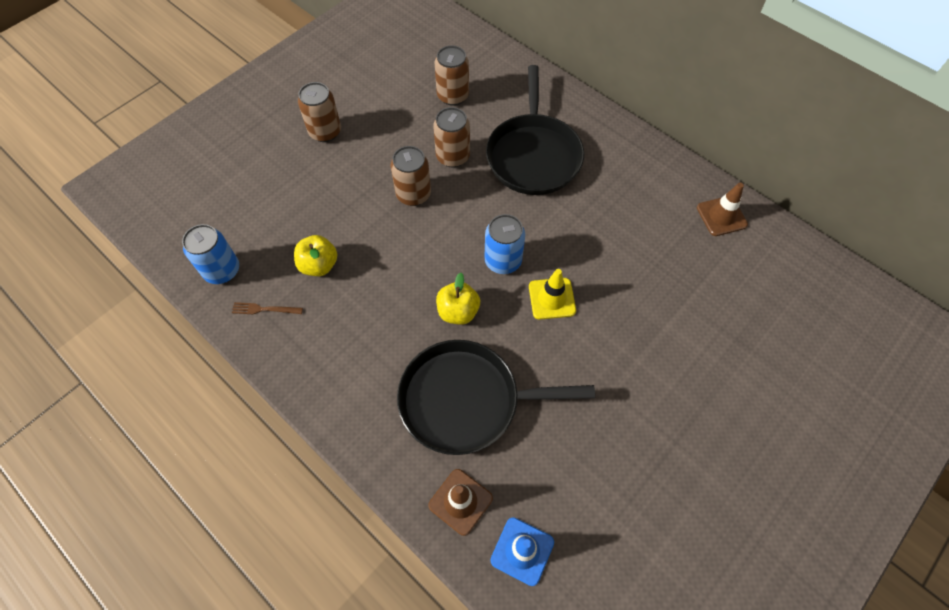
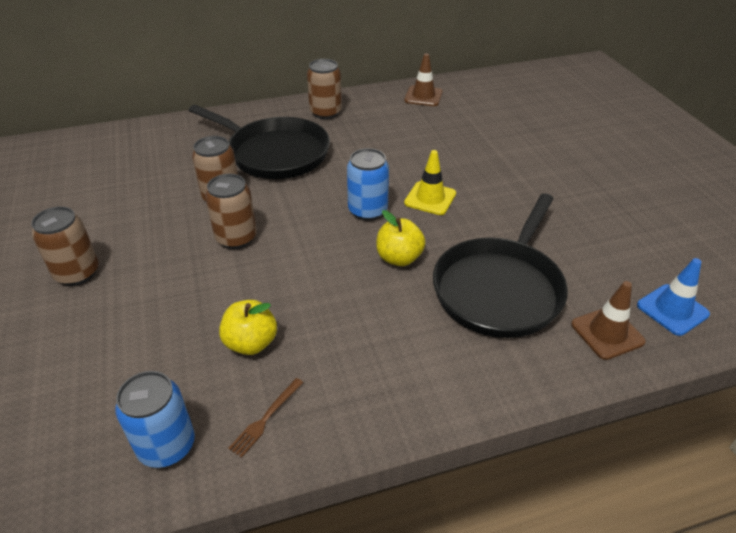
camera: 60 degrees left, 20 degrees down
(453, 96) = (152, 171): brown can -> brown can (325, 112)

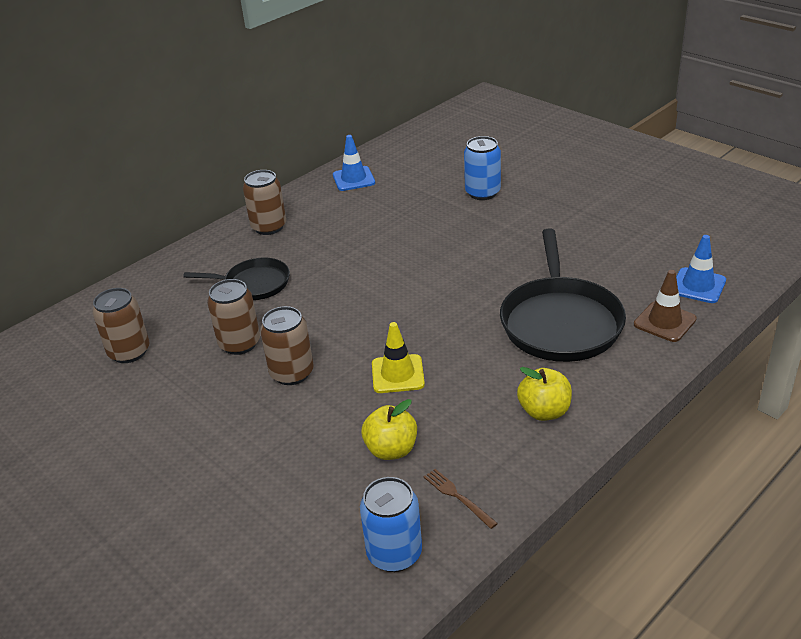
camera: 25 degrees left, 5 degrees down
(77, 273) = (161, 467): brown can -> brown can (129, 352)
(266, 418) = (457, 497): brown fork -> brown fork turned 135 degrees clockwise
(275, 153) = (254, 284): black pan -> black pan, size x0.58
(367, 210) = (394, 302): blue can -> blue can (482, 193)
(399, 258) = (457, 331): yellow apple -> yellow apple (544, 411)
(423, 96) = (353, 179): brown traffic cone -> blue traffic cone
(430, 198) = (441, 271): yellow traffic cone -> yellow traffic cone (397, 374)

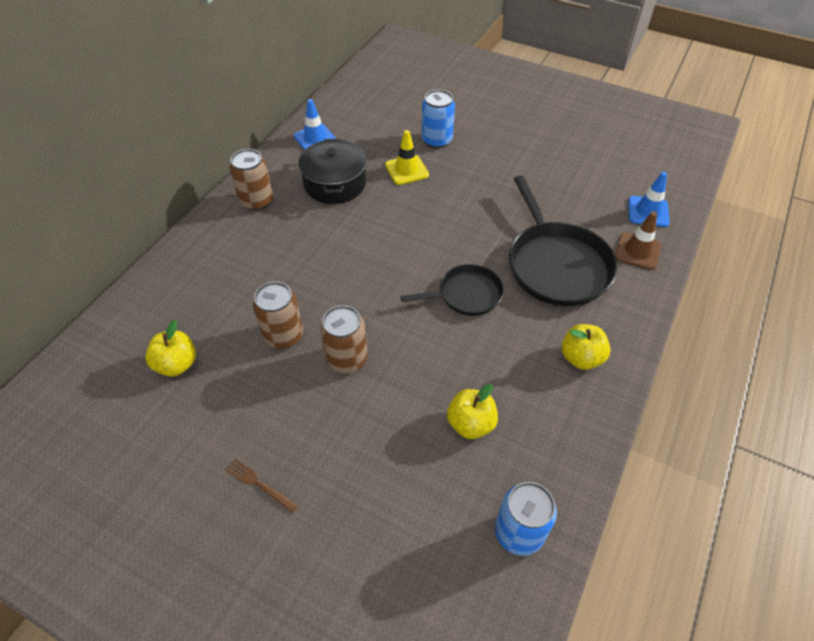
camera: 20 degrees left, 15 degrees up
(129, 352) = (177, 364): brown can -> yellow apple
(254, 284) = (269, 266): black pan -> black pan (466, 294)
(354, 220) = (335, 183): none -> black pot
(397, 374) = (442, 342): yellow traffic cone -> yellow traffic cone (406, 170)
(457, 497) = (547, 460): brown fork -> brown fork (259, 484)

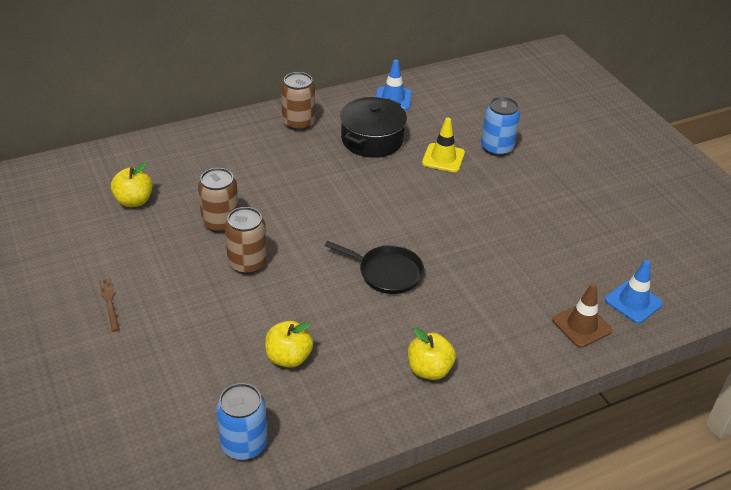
camera: 35 degrees right, 10 degrees down
(556, 265) = (491, 294): black pan -> none

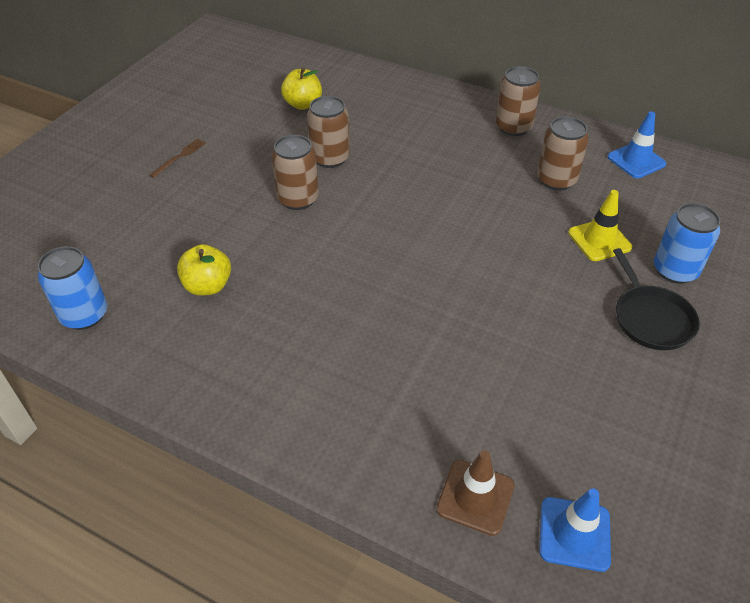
camera: 55 degrees right, 5 degrees up
(372, 139) = (556, 180): black pot -> brown can
(387, 272) = (382, 290): black pan -> black pan (651, 318)
(429, 370) = (279, 393): yellow apple -> none

